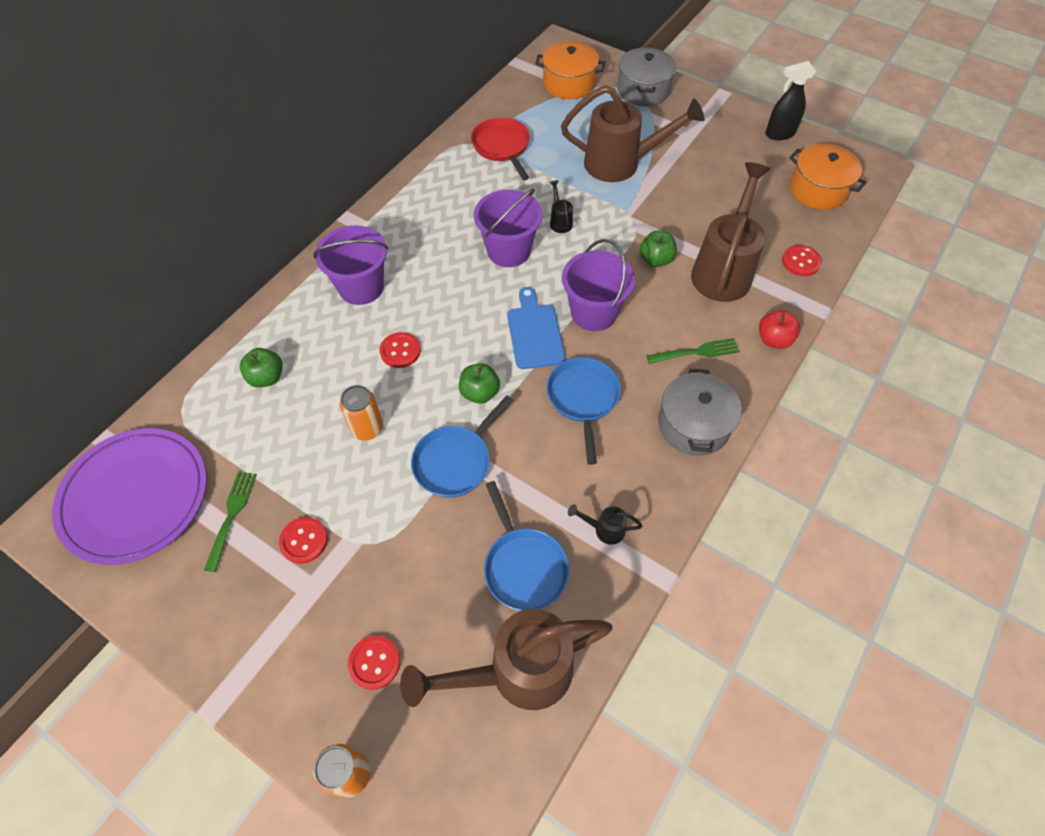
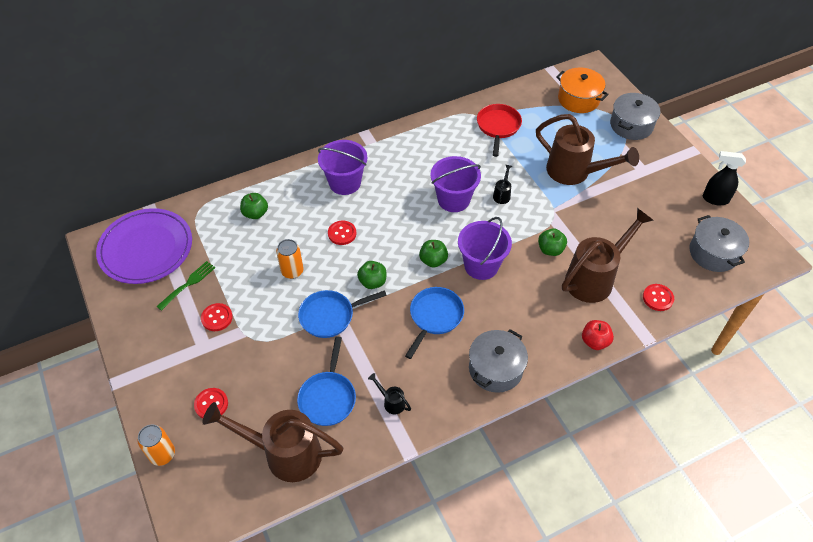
camera: 30 degrees right, 5 degrees down
(534, 333) = (433, 260): blue cutting board -> green apple
(696, 352) = (532, 323): green fork -> none
(818, 190) = (713, 253): orange pot -> grey pot

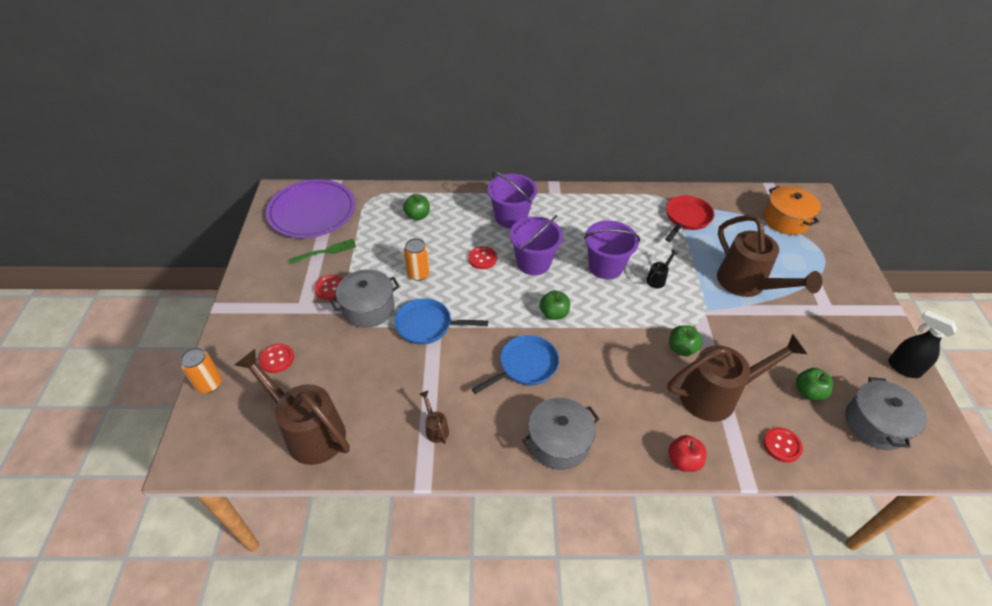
camera: 25 degrees right, 5 degrees down
(328, 397) = (380, 397): blue pan -> none
(372, 282) = (484, 311): green apple -> green apple (808, 392)
(391, 402) = (435, 428): black watering can -> brown watering can
(481, 265) = (600, 336): purple bucket -> purple bucket (533, 263)
(631, 125) = (834, 262): grey pot -> grey pot (368, 308)

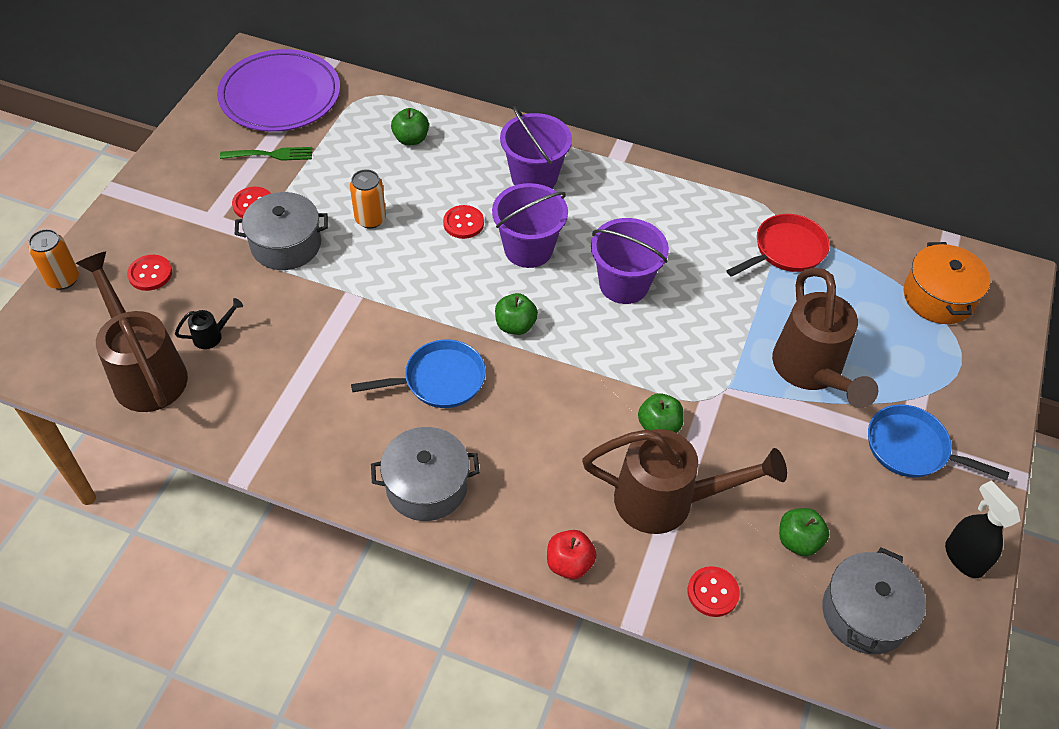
camera: 20 degrees right, 5 degrees up
(428, 325) = (347, 289): blue pan -> blue pan (912, 448)
(435, 428) = (289, 418): brown watering can -> none
(657, 279) = (686, 323): black watering can -> black watering can (212, 335)

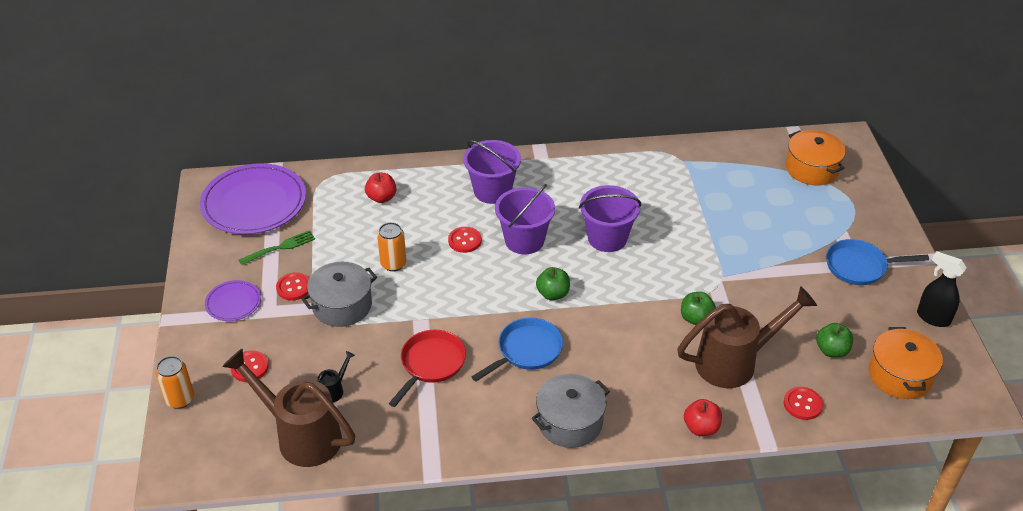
camera: 25 degrees left, 10 degrees down
(184, 196) = (233, 303): none -> purple plate
(411, 139) = (381, 198): green apple -> red apple
(785, 250) = (697, 176): red pan -> red pan (430, 364)
(811, 372) = (767, 245): brown watering can -> none
(865, 613) = (900, 375): grey pot -> orange pot

